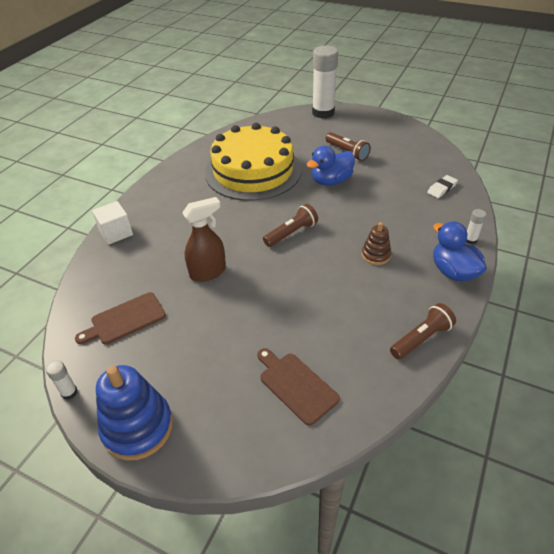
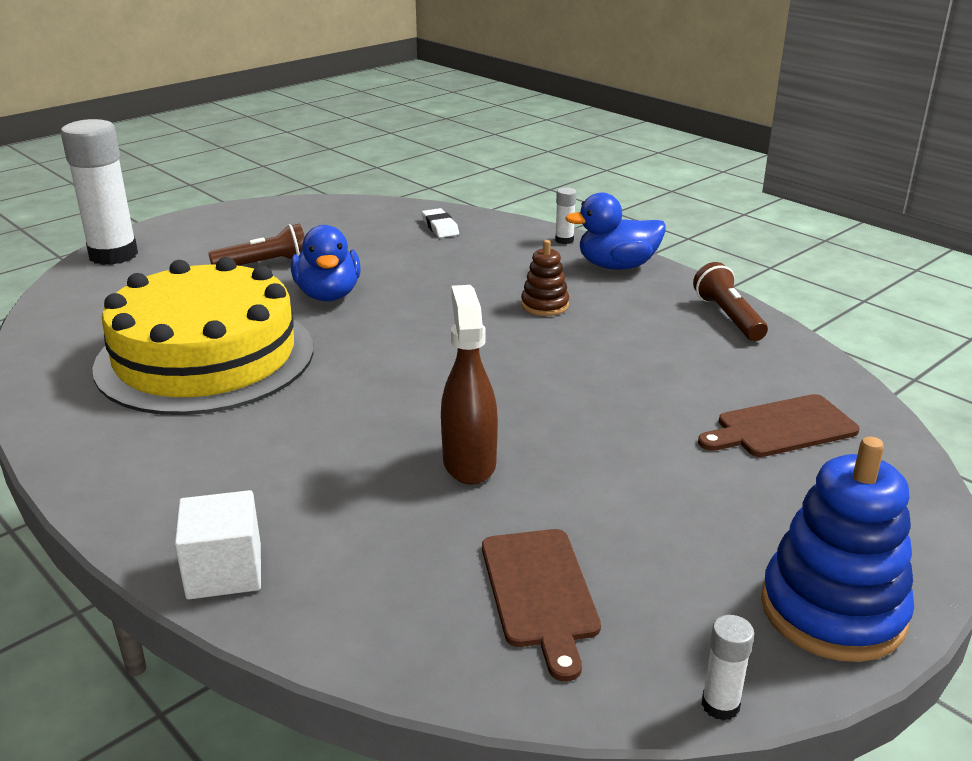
camera: 70 degrees left, 15 degrees down
(291, 233) = (432, 358): brown flashlight -> none

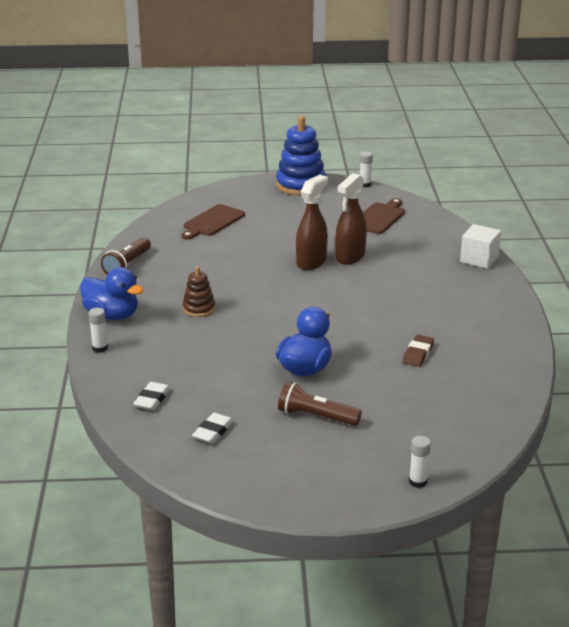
camera: 140 degrees left, 0 degrees up
(113, 255) = (418, 482): white glue stick -> white glue stick, size x0.41
(205, 357) = (418, 354): yellow cake -> brown eraser
(348, 227) = (213, 431): none -> white eraser
(514, 425) = (311, 262): none -> brown spray bottle
(781, 428) = (212, 222): brown cutting board -> brown cutting board turned 105 degrees clockwise

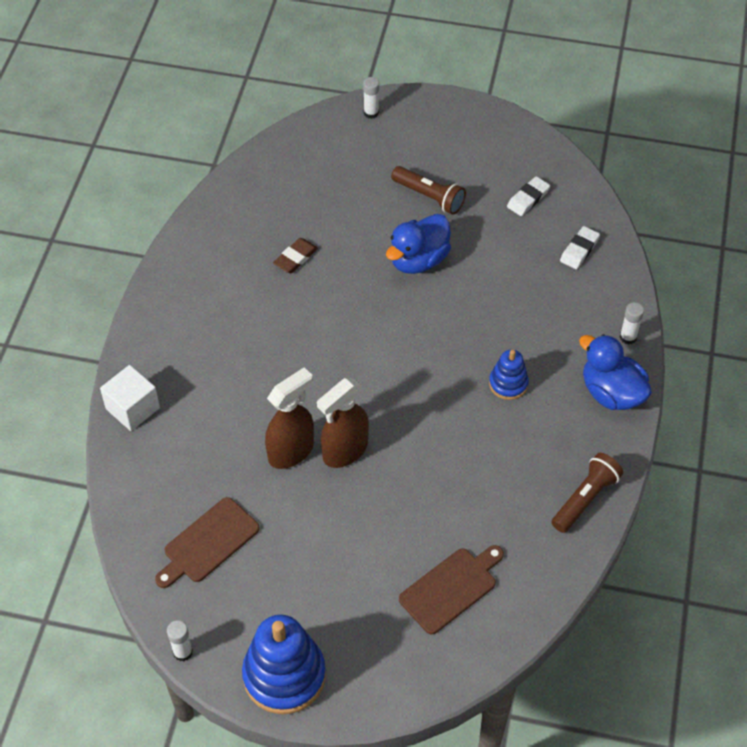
camera: 165 degrees left, 25 degrees up
(199, 309) = (508, 384): brown stacking toy -> blue stacking toy

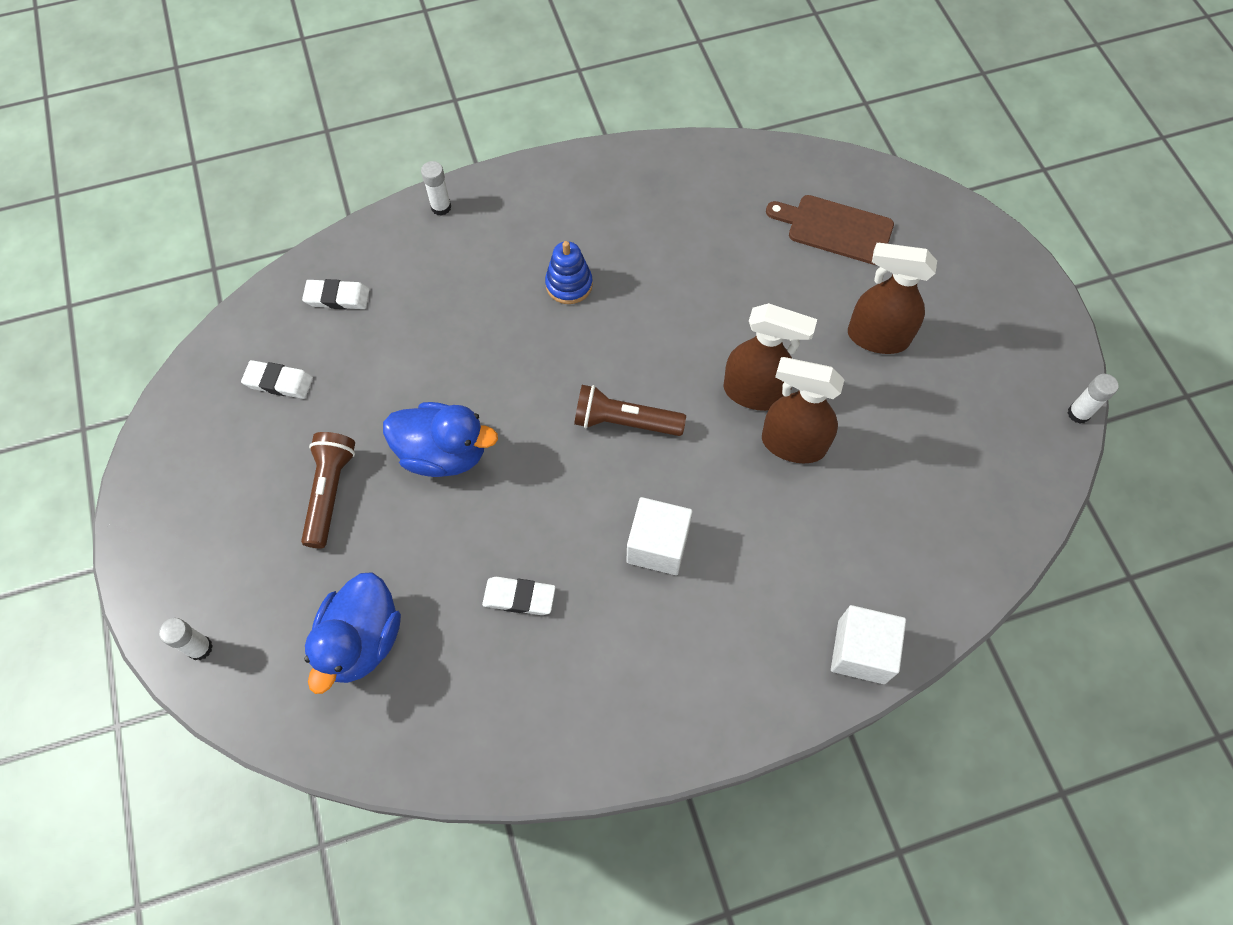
camera: 120 degrees left, 10 degrees up
(208, 543) = (955, 461): brown cutting board -> none
(277, 340) = (658, 545): none -> white cube
(284, 675) = (1025, 315): blue stacking toy -> none
(295, 258) = (519, 597): brown eraser -> white eraser
(336, 556) = (877, 337): none -> brown spray bottle
(585, 499) = (663, 168): brown flashlight -> brown flashlight (625, 422)
(611, 393) = (523, 194): blue duck -> blue duck (361, 641)

